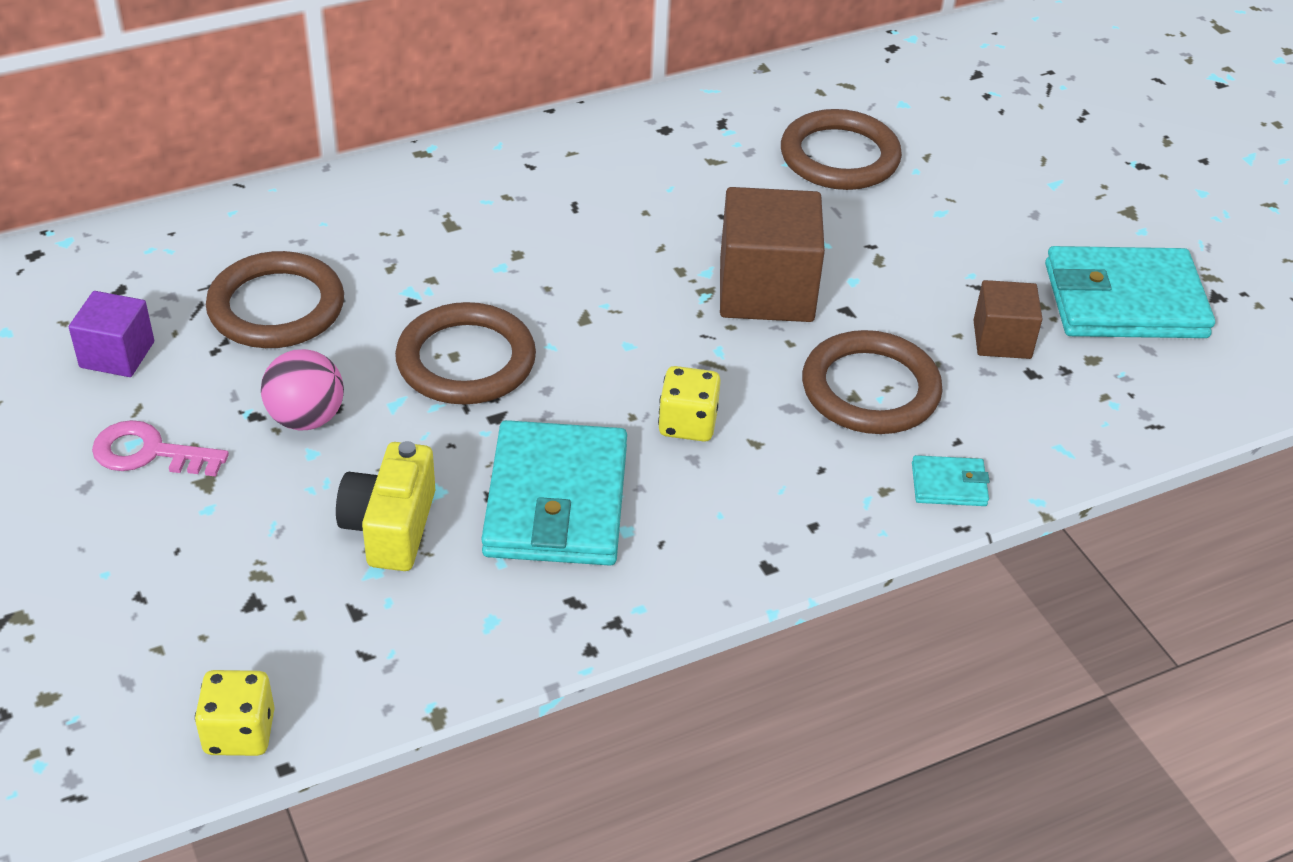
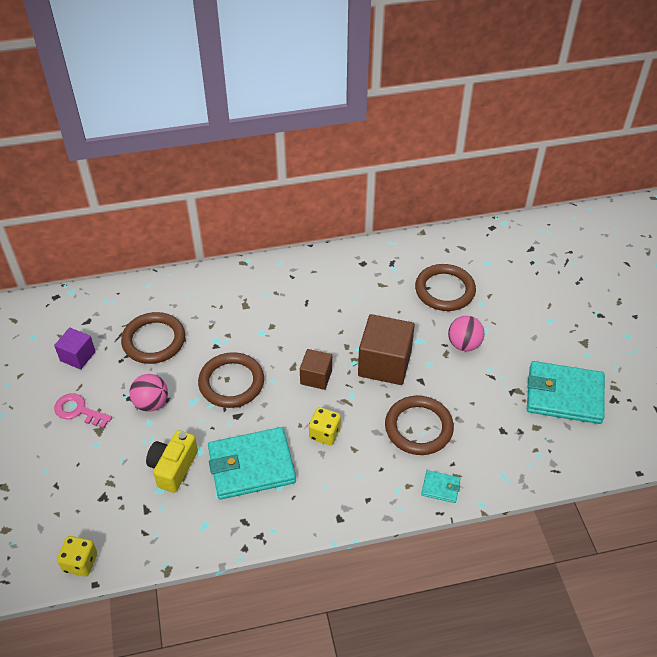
camera: 15 degrees right, 5 degrees up
(556, 501) = (251, 466): turquoise wallet -> turquoise wallet turned 60 degrees clockwise
(908, 240) = (464, 344): none -> pink ball
(1002, 339) = (493, 409): brown cube -> brown cube (316, 377)

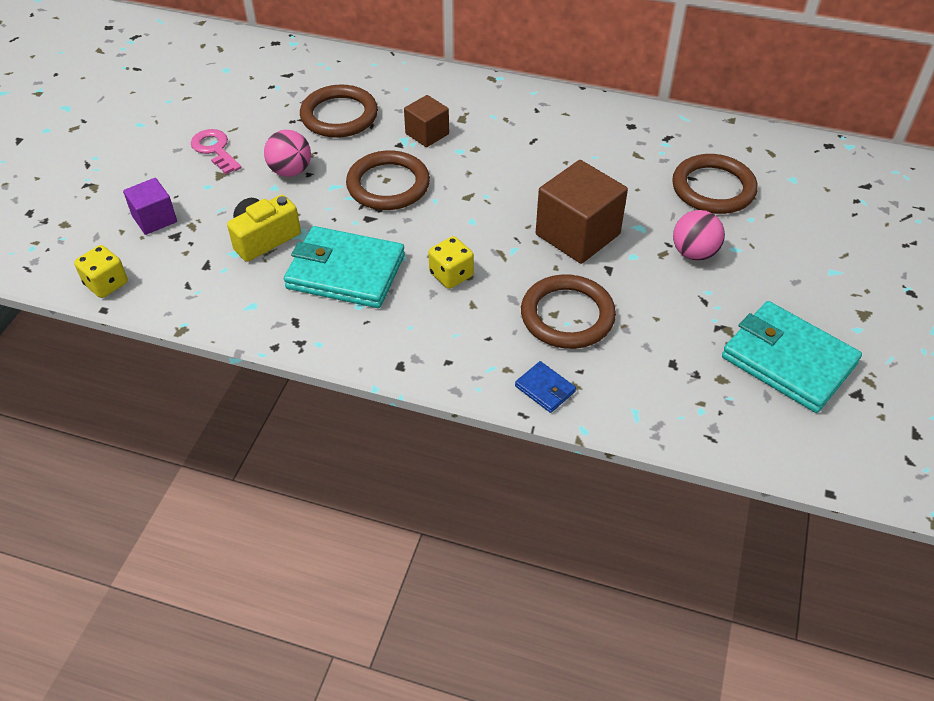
camera: 30 degrees right, 0 degrees up
(78, 356) = (253, 101): purple cube -> purple cube (154, 219)
(316, 377) = (486, 216): brown cube -> brown cube (427, 134)
(440, 487) = (545, 389): turquoise wallet -> blue wallet

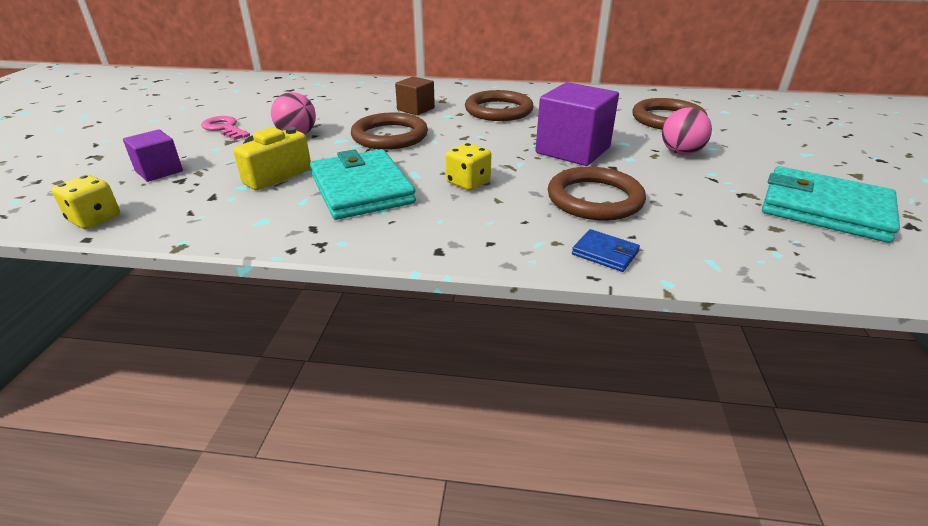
camera: 10 degrees left, 15 degrees down
(339, 116) = (337, 105): brown ring -> brown ring (498, 110)
(345, 272) = (361, 189): turquoise wallet -> turquoise wallet turned 60 degrees clockwise
(577, 234) = (573, 150): brown cube -> purple cube

